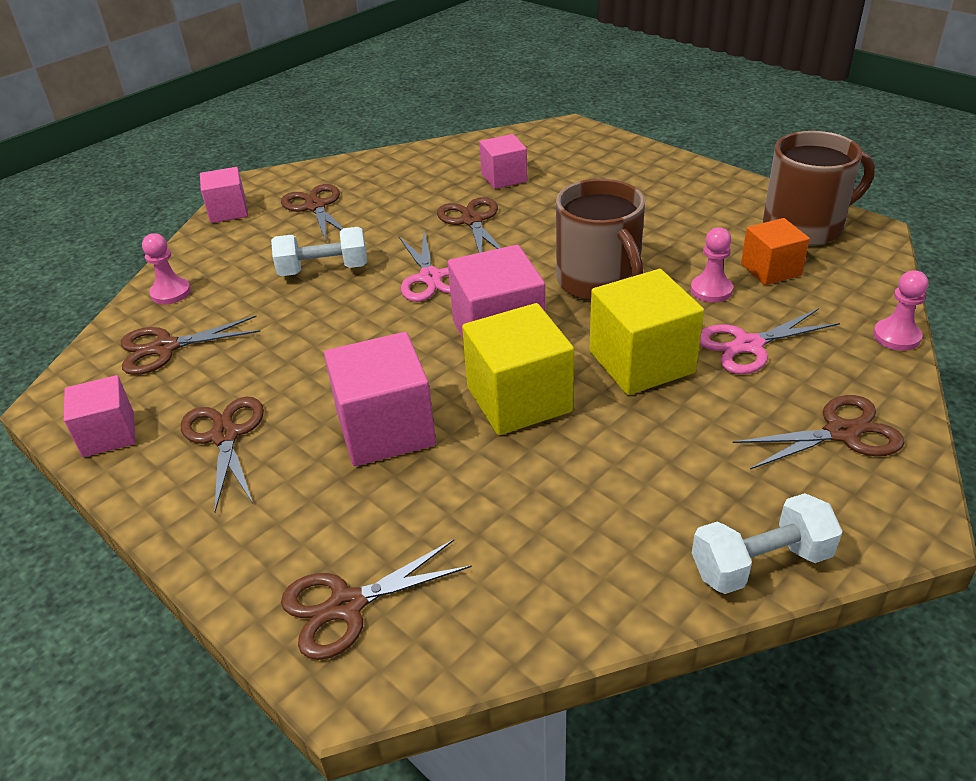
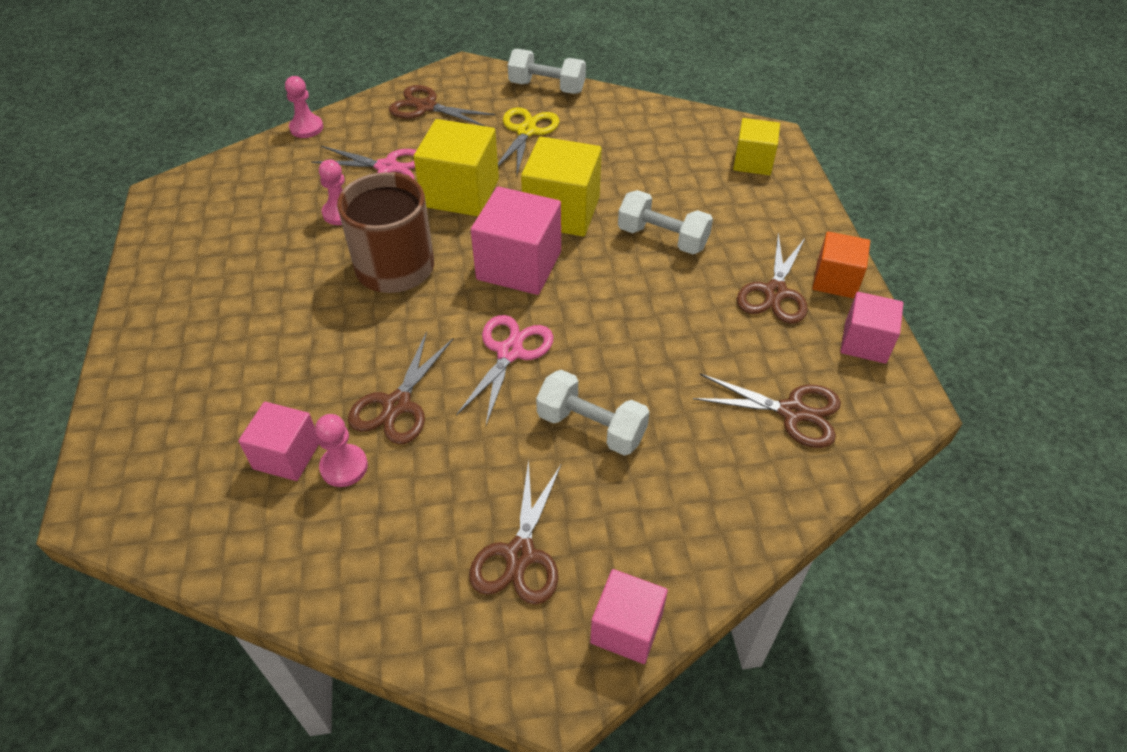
camera: 145 degrees left, 10 degrees up
(171, 293) = (761, 494): pink pawn -> pink pawn (344, 467)
(347, 606) = (753, 162): brown scissors -> yellow cube
(385, 429) = (662, 238): pink cube -> white dumbbell
(683, 472) = (526, 131): none -> yellow scissors
(770, 269) = (279, 204): orange cube -> orange cube (835, 280)
(805, 227) = (190, 221): brown mug -> none

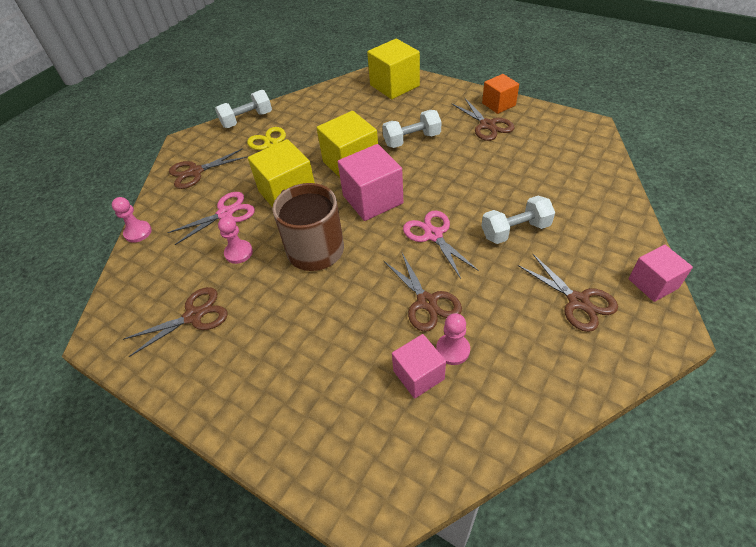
camera: 45 degrees left, 0 degrees up
(753, 162) = (394, 85): yellow cube -> yellow cube, size x1.61
(792, 412) = (565, 160): brown scissors -> brown scissors (193, 316)
(865, 342) = (544, 117): pink cube -> none

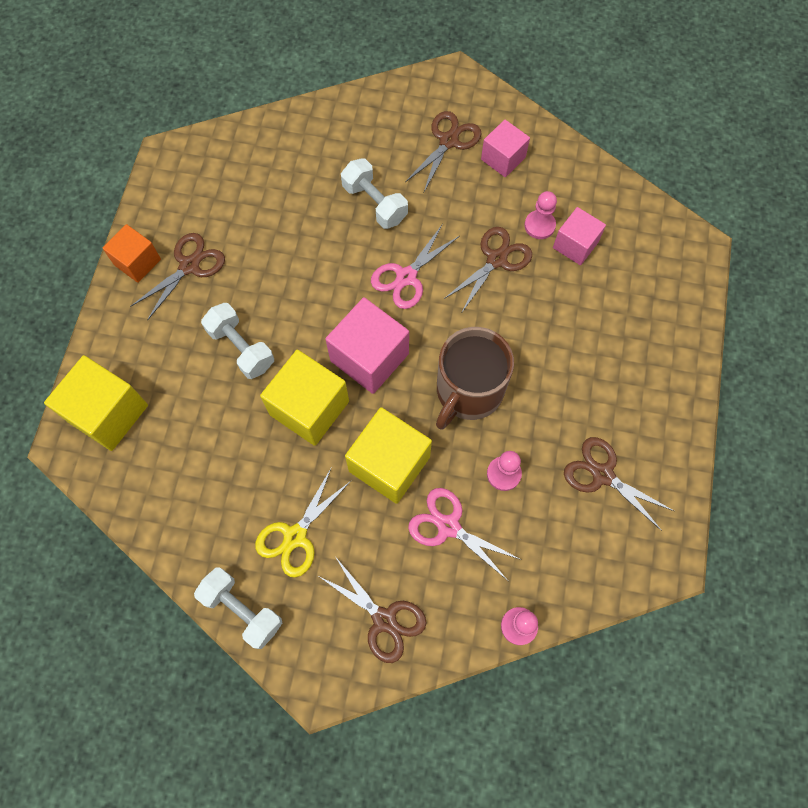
camera: 115 degrees left, 20 degrees up
(653, 283) = (407, 89): pink cube -> pink cube (503, 158)

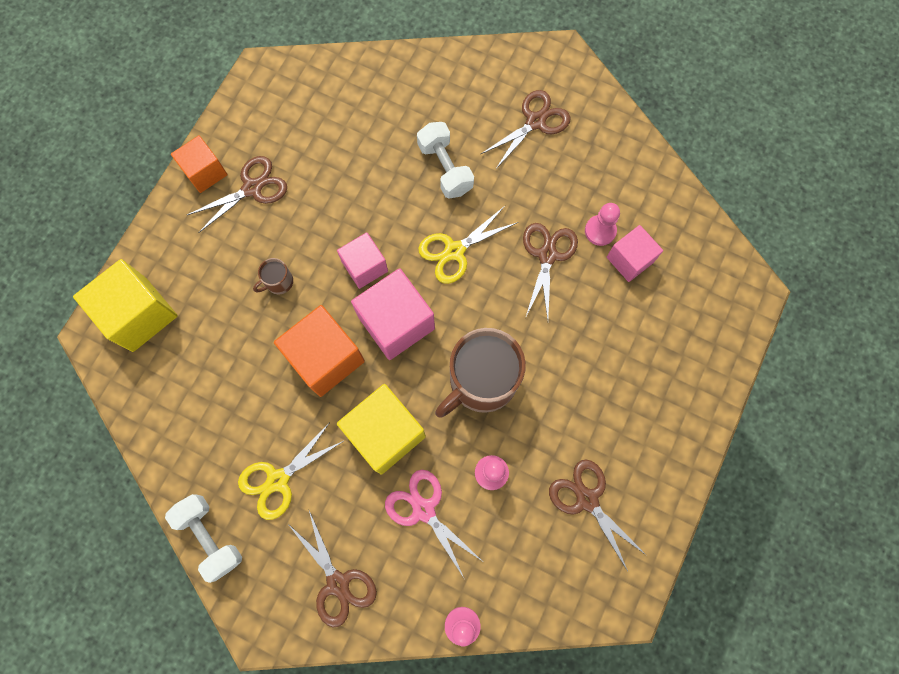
camera: 15 degrees right, 5 degrees up
(241, 348) = (278, 282): white dumbbell -> brown mug
(309, 408) = (325, 358): yellow cube -> orange cube
(406, 277) = (454, 251): pink scissors -> yellow scissors
(496, 259) = (547, 255): brown scissors -> brown scissors turned 45 degrees counterclockwise
(503, 158) = (584, 152): pink cube -> pink cube (365, 266)

